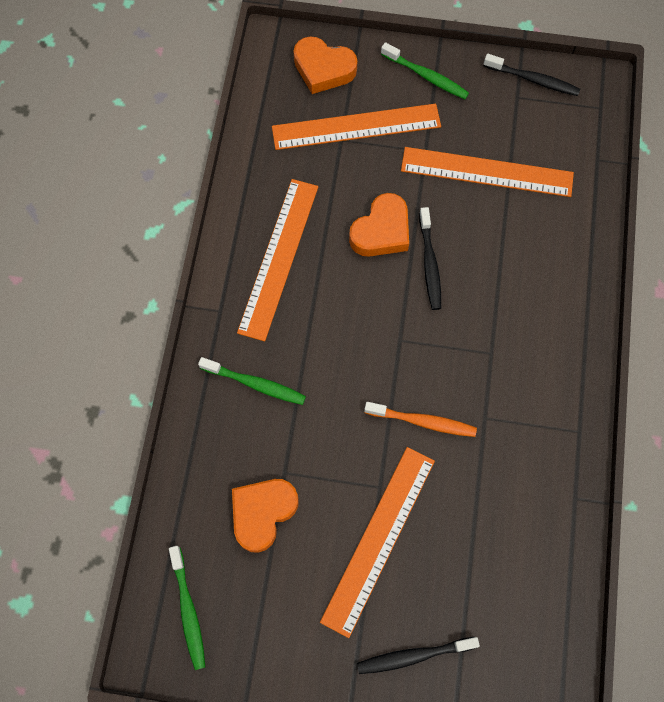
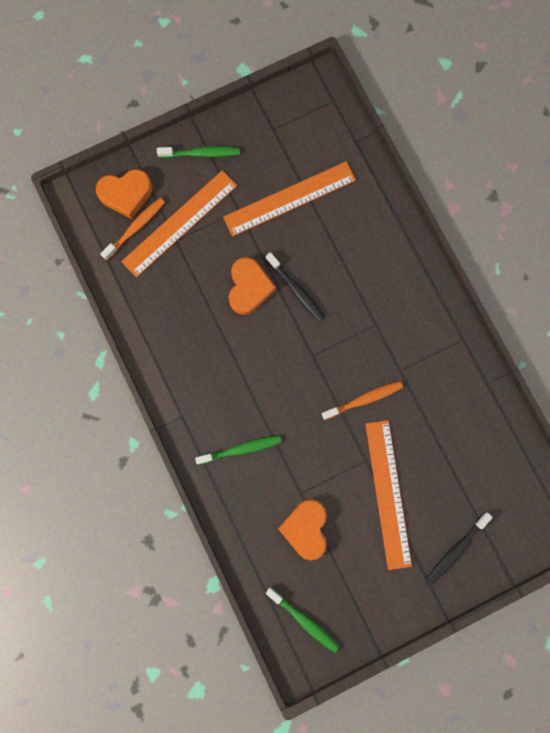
camera: 35 degrees left, 10 degrees up
(278, 258) = (194, 353): orange ruler -> none
(308, 104) = (135, 228): none -> orange toothbrush
(532, 79) = (275, 109): black toothbrush -> none

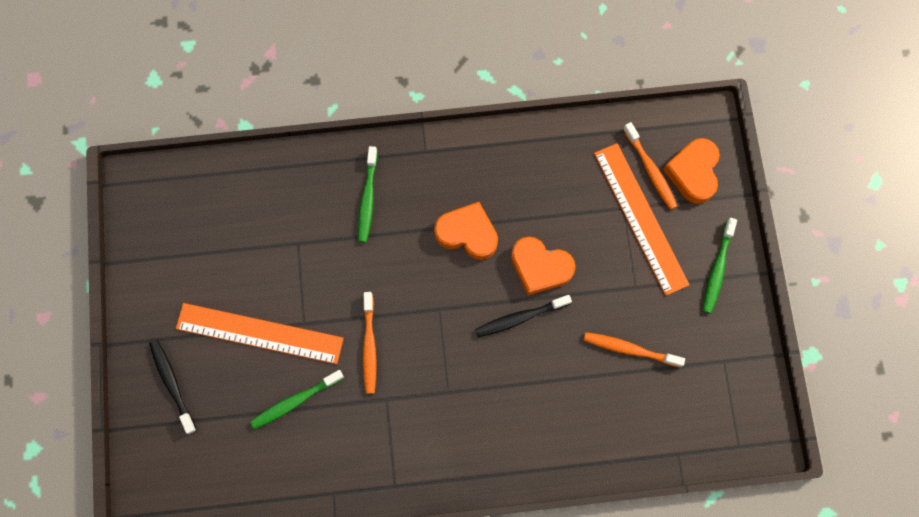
camera: 110 degrees right, 5 degrees down
(289, 199) = (630, 349): orange ruler -> orange toothbrush
(303, 620) = (172, 200): green toothbrush -> green toothbrush (296, 401)
(306, 528) = (260, 235): orange heart -> orange heart (467, 233)

